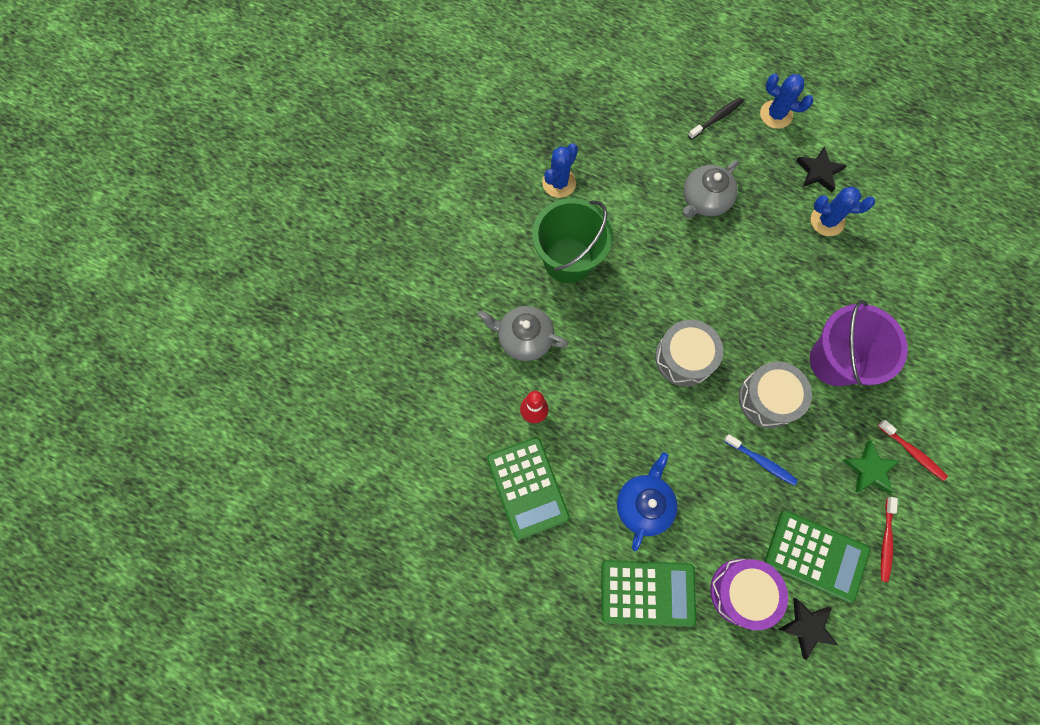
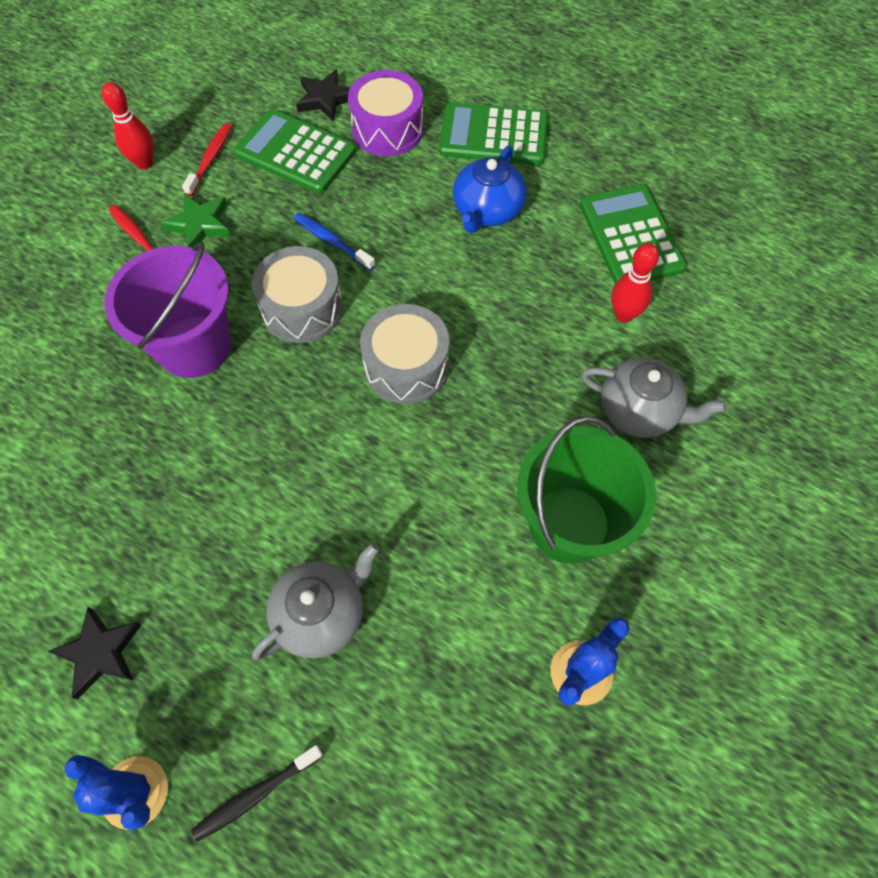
camera: 175 degrees left, 10 degrees down
(827, 221) = (122, 556): blue cactus -> none
(939, 531) = (144, 163): none -> red bowling pin

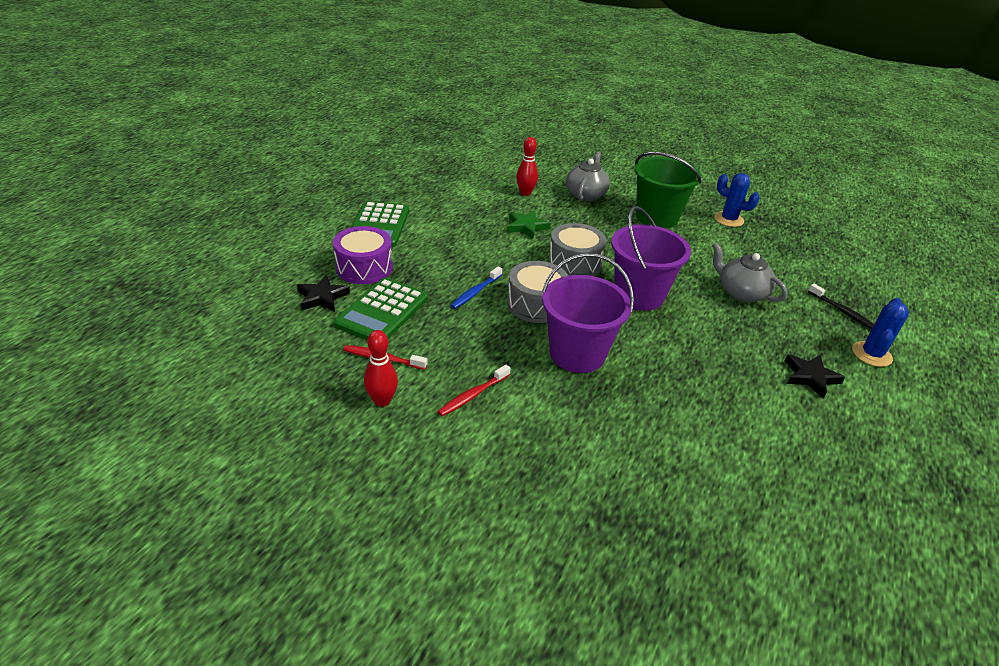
camera: 95 degrees left, 25 degrees down
(200, 224) = (458, 359): green star -> green star (526, 227)
(319, 445) = (639, 295): none -> purple bucket
(487, 210) = (448, 230): blue teapot -> none
(631, 236) = (469, 186): green calculator -> none

